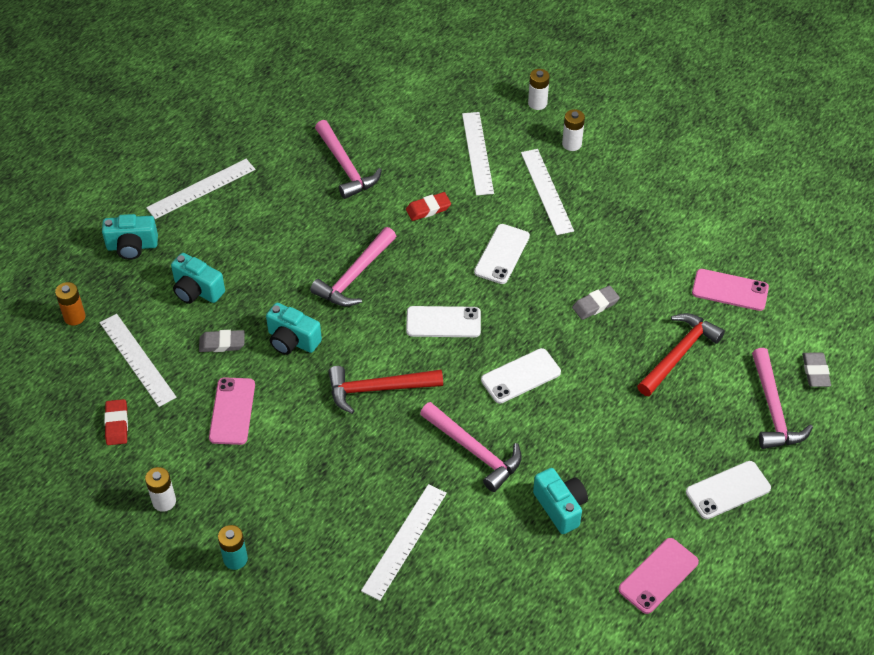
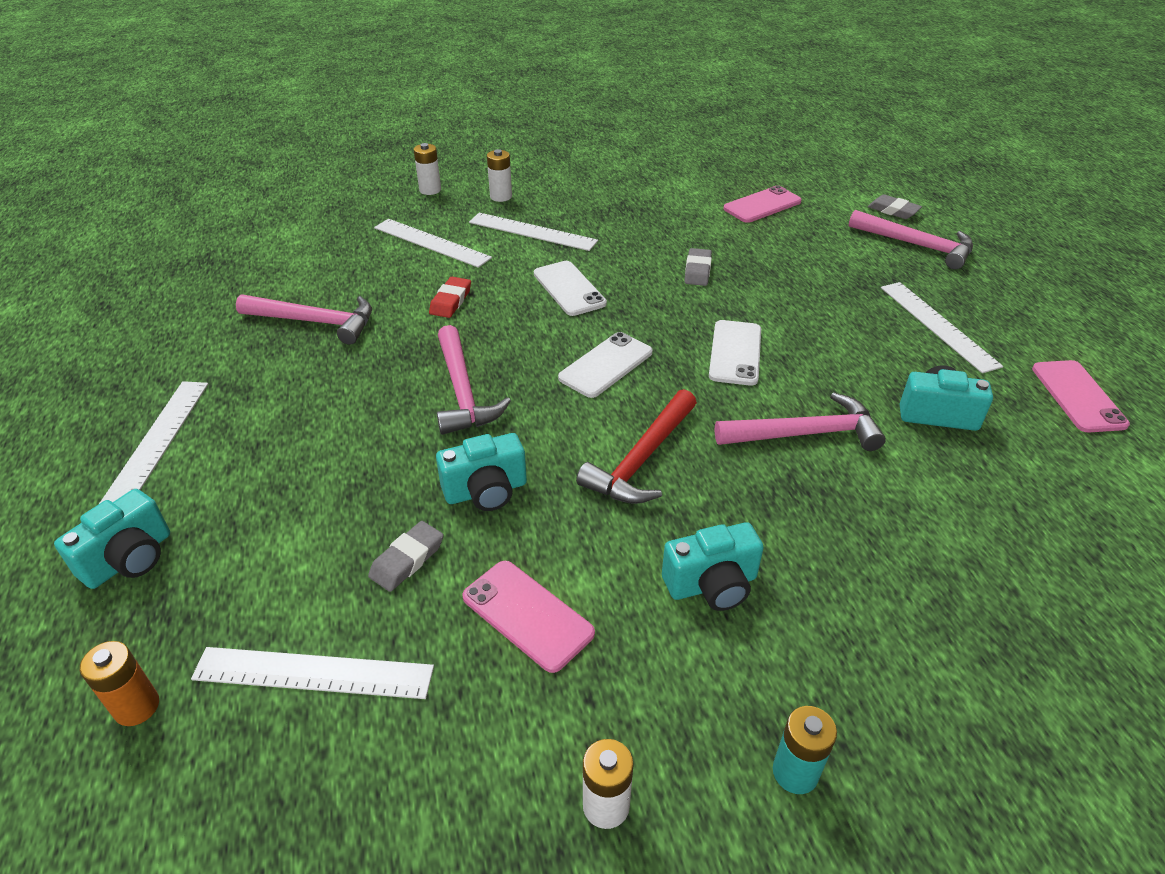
camera: 50 degrees left, 10 degrees down
(117, 424) = (395, 779): red eraser -> none
(197, 290) = (293, 535): turquoise camera -> turquoise camera (712, 585)
(404, 541) = (896, 561): white ruler -> white ruler (938, 325)
(678, 354) = (805, 258): red hammer -> none
(728, 490) = (993, 308): white phone -> none

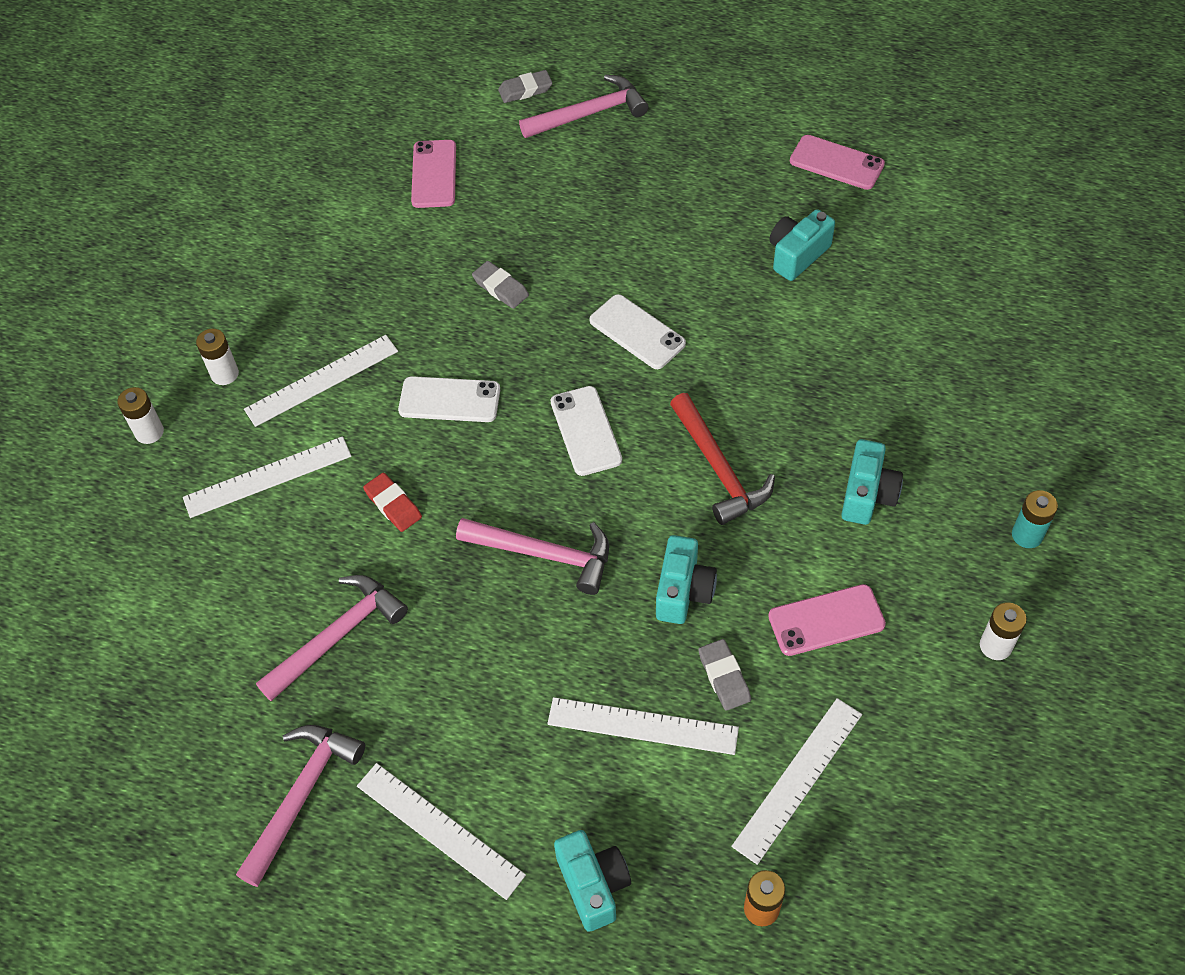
camera: 55 degrees left, 15 degrees up
(805, 433) = (762, 348): pink hammer -> pink hammer (301, 796)
(938, 325) = (702, 180): white ruler -> white ruler (642, 726)

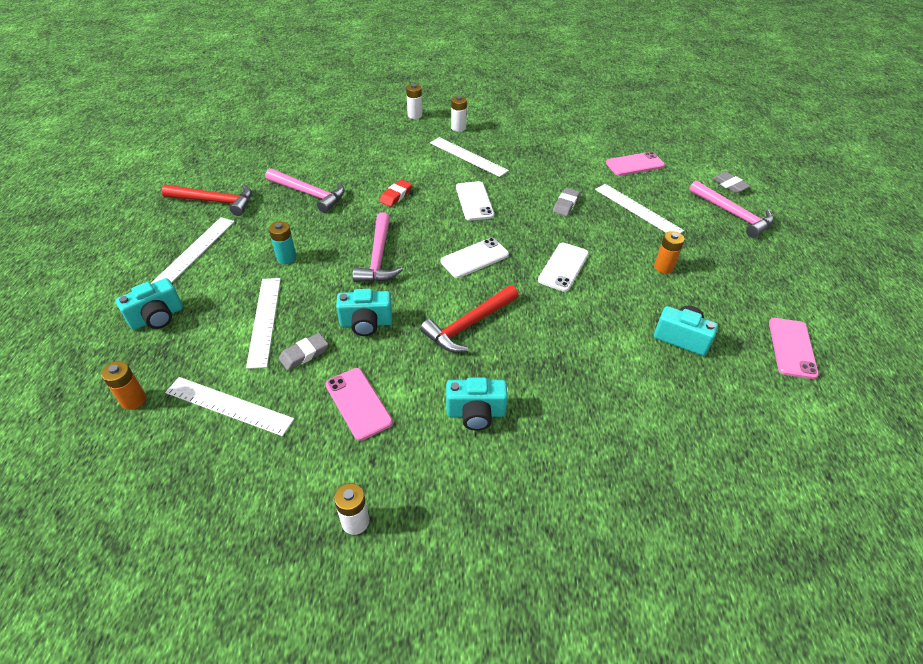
camera: 70 degrees right, 10 degrees down
(267, 477) = (400, 153): white ruler -> white ruler (637, 209)
(301, 796) = (215, 201): pink hammer -> red hammer
(670, 226) = (663, 267): none -> orange battery
(1027, 535) = (472, 535): turquoise battery -> turquoise battery (286, 258)

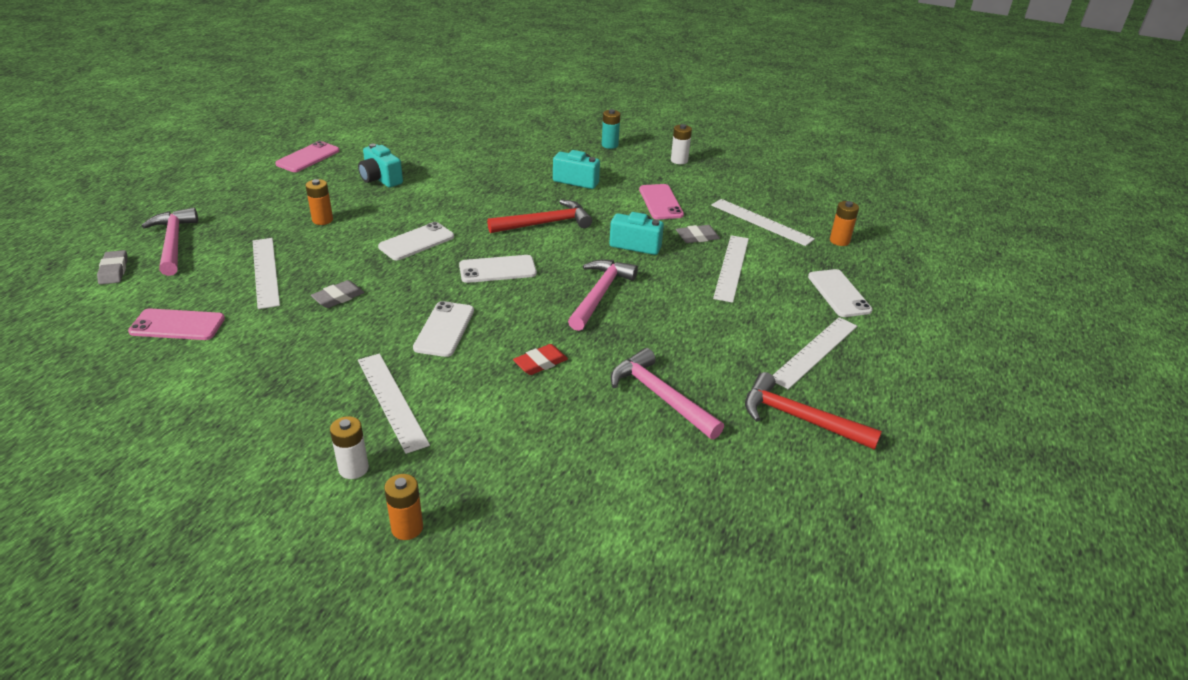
camera: 160 degrees left, 10 degrees down
(157, 317) = (839, 293): turquoise camera -> white phone
(286, 258) = (704, 318): turquoise battery -> turquoise battery (610, 145)
(415, 115) = (407, 528): white battery -> orange battery

